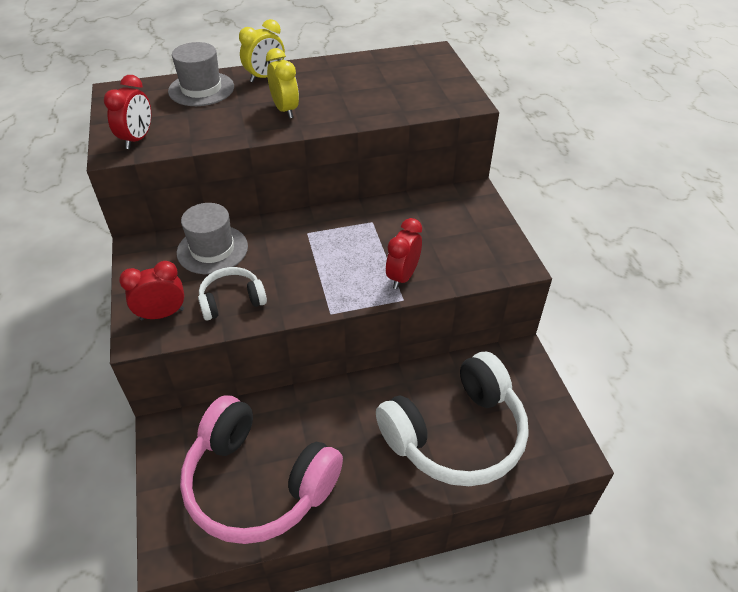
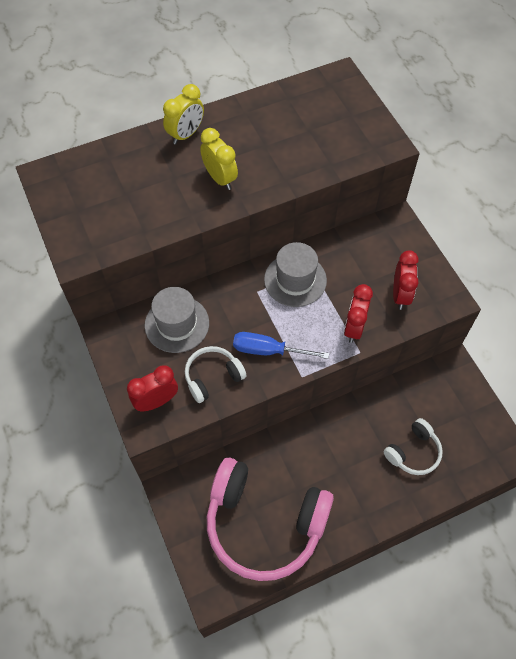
camera: 10 degrees left, 15 degrees up
(137, 139) = (92, 237): red clock -> red clock (400, 295)
(201, 89) = (128, 160): grey hat -> grey hat (295, 280)
(301, 285) = (268, 350): none -> blue screwdriver
(456, 434) = (413, 452): white headphones -> white headphones, size x0.47

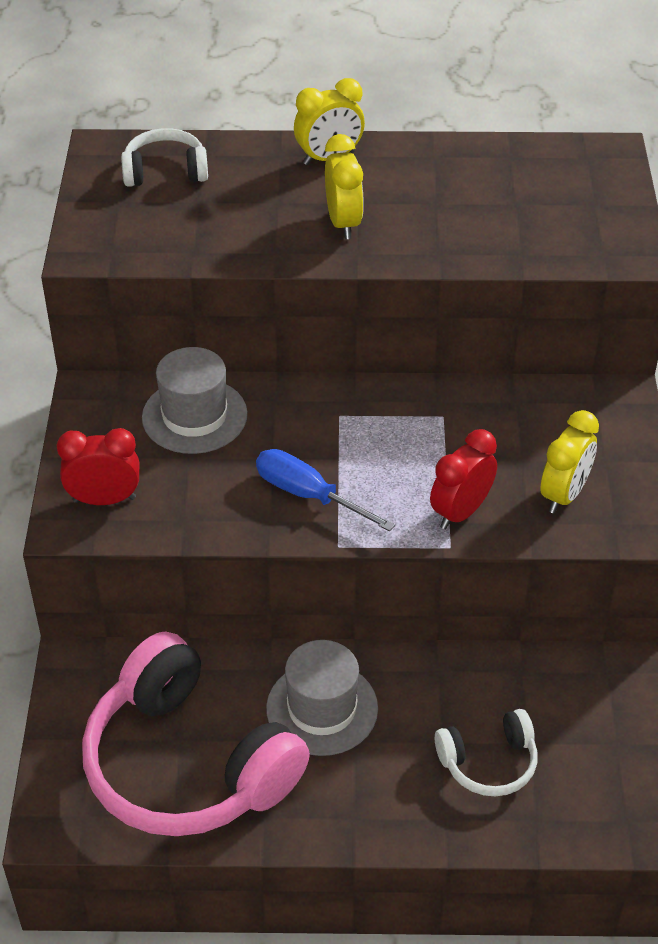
camera: 25 degrees right, 15 degrees down
(213, 377) = (204, 499): white headphones -> white headphones (165, 171)
(295, 280) = (407, 420): grey hat -> grey hat (322, 708)
(400, 295) = (564, 495): red clock -> yellow clock

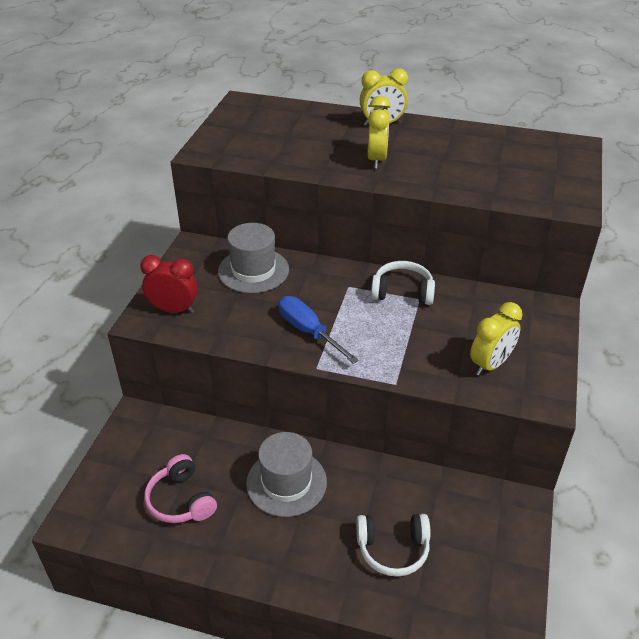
camera: 15 degrees right, 5 degrees down
(165, 171) = (274, 118): white headphones -> white headphones (402, 292)
(188, 764) = (181, 500): pink headphones -> pink headphones, size x0.47
(460, 512) = (411, 362): red clock -> none

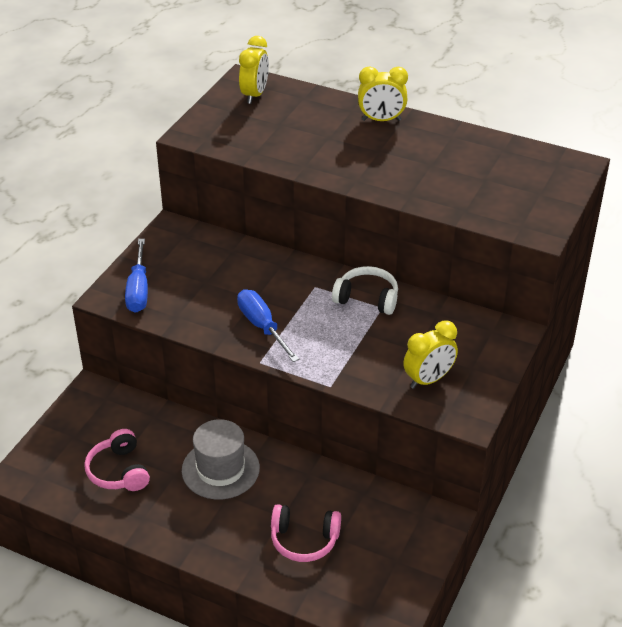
camera: 10 degrees right, 0 degrees up
(174, 310) = (138, 290): red clock -> blue screwdriver
(253, 270) = (225, 259): grey hat -> none
(377, 159) = (361, 160): yellow clock -> yellow clock (254, 95)
(393, 549) = (304, 540): white headphones -> pink headphones

